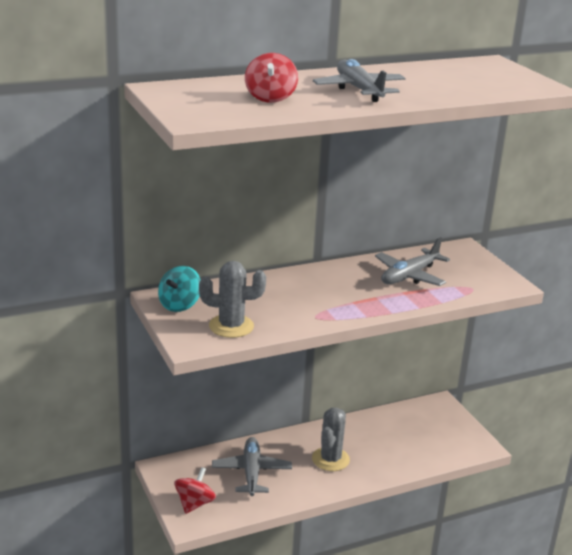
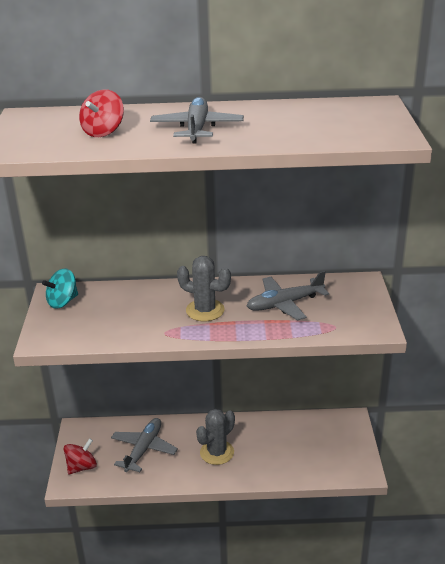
camera: 25 degrees right, 5 degrees up
(231, 326) = (86, 329): grey cactus -> grey cactus (205, 310)

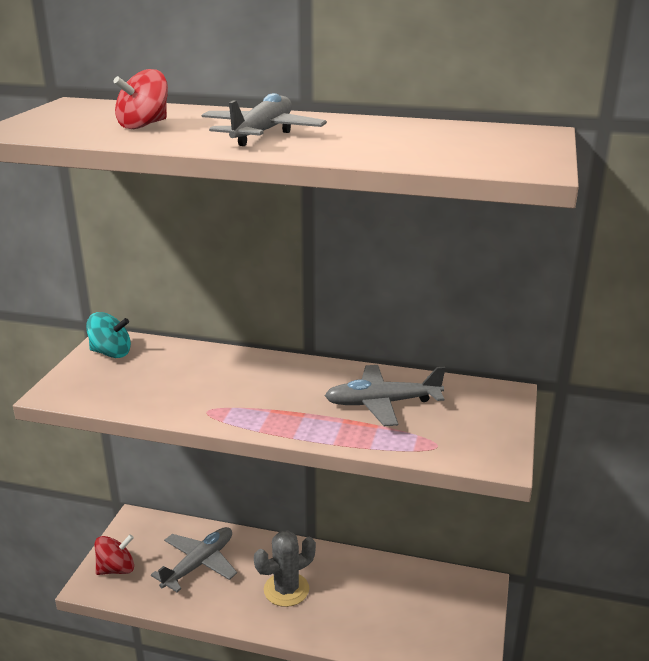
camera: 15 degrees right, 5 degrees down
(62, 302) = (111, 353): turquoise spinning top -> turquoise spinning top turned 150 degrees counterclockwise
(205, 310) = (274, 393): grey cactus -> none

